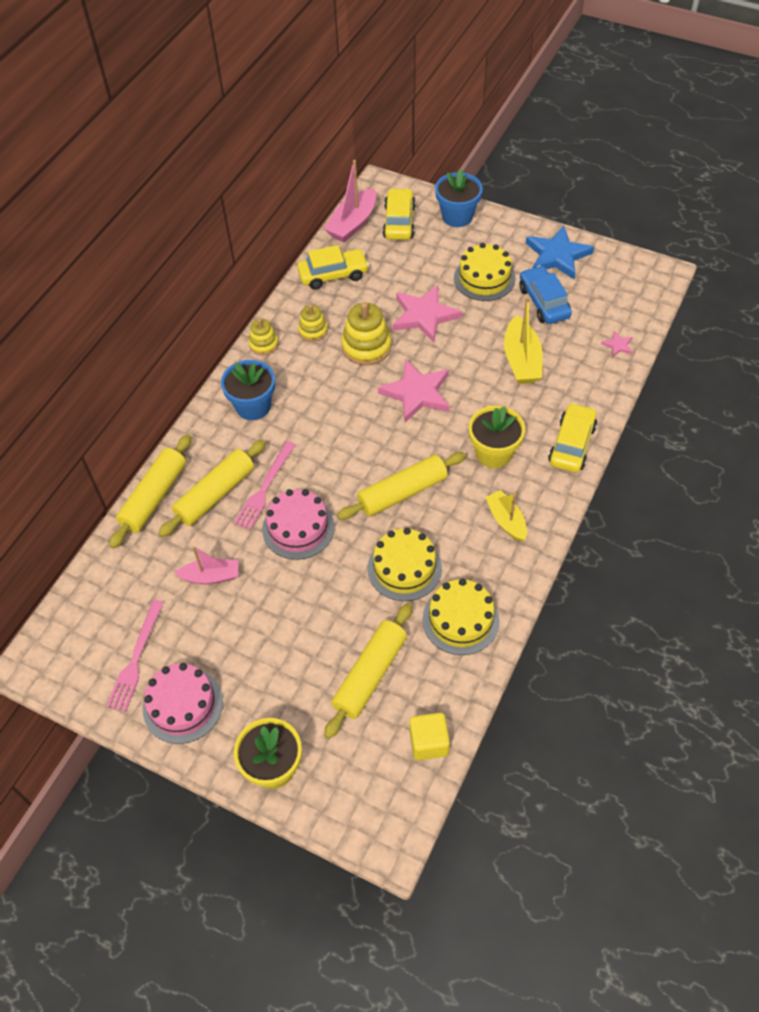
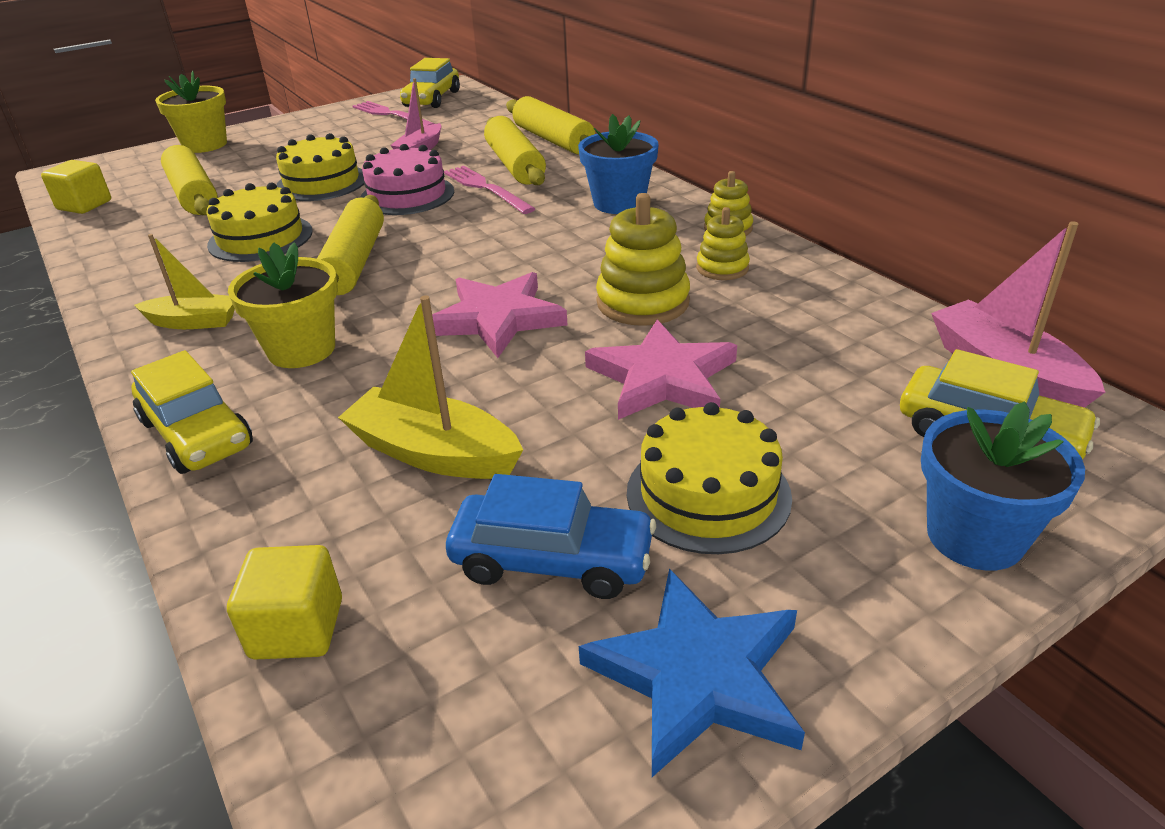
camera: 120 degrees right, 20 degrees down
(183, 705) = (319, 124): pink cake -> none
(333, 275) = (850, 314): yellow car -> yellow car (432, 99)
(460, 620) = (147, 252): yellow cake -> yellow cake (322, 182)
(618, 345) = (297, 628): pink star -> yellow cube

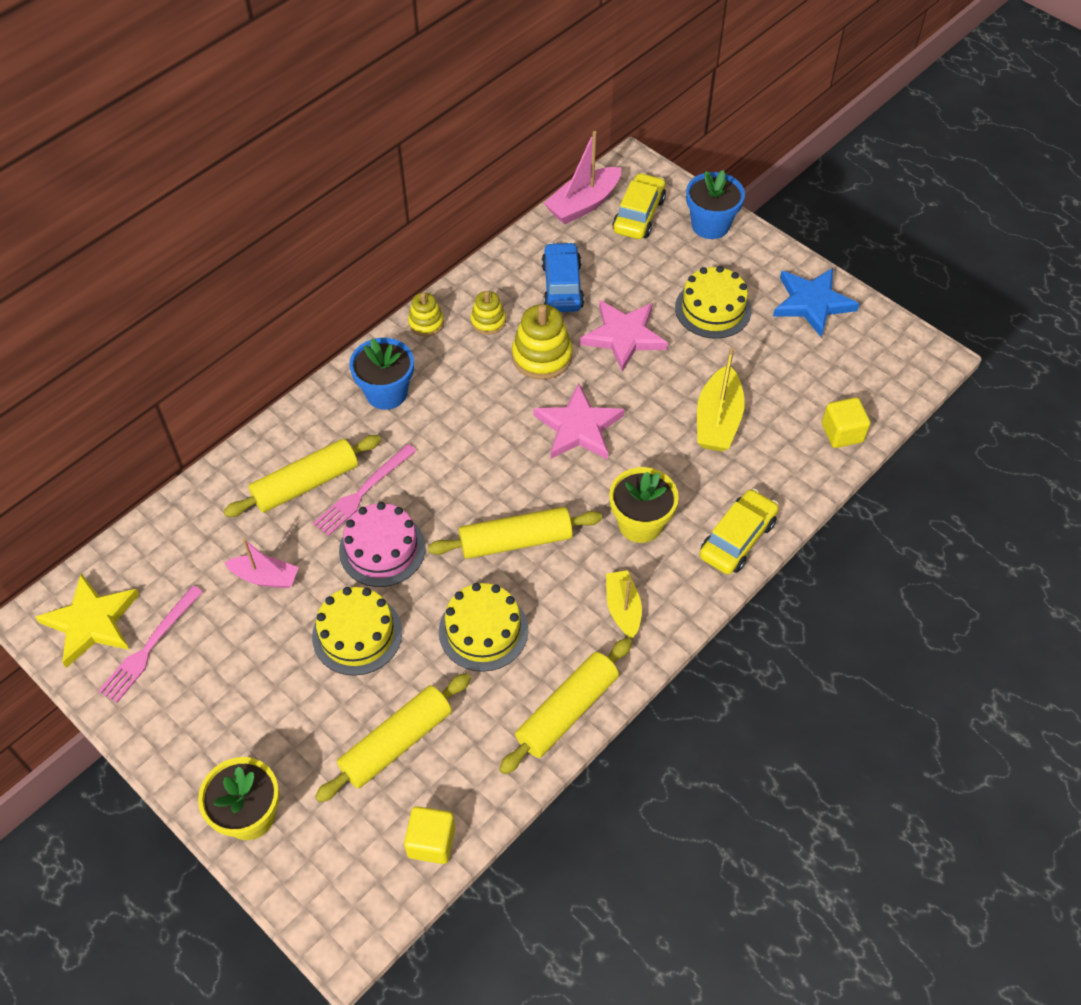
camera: 105 degrees left, 20 degrees up
(432, 99) = (92, 622): yellow car -> yellow star
(552, 560) = (772, 356): blue car -> blue car (562, 286)
(553, 140) = (238, 468): yellow rolling pin -> yellow rolling pin (567, 711)

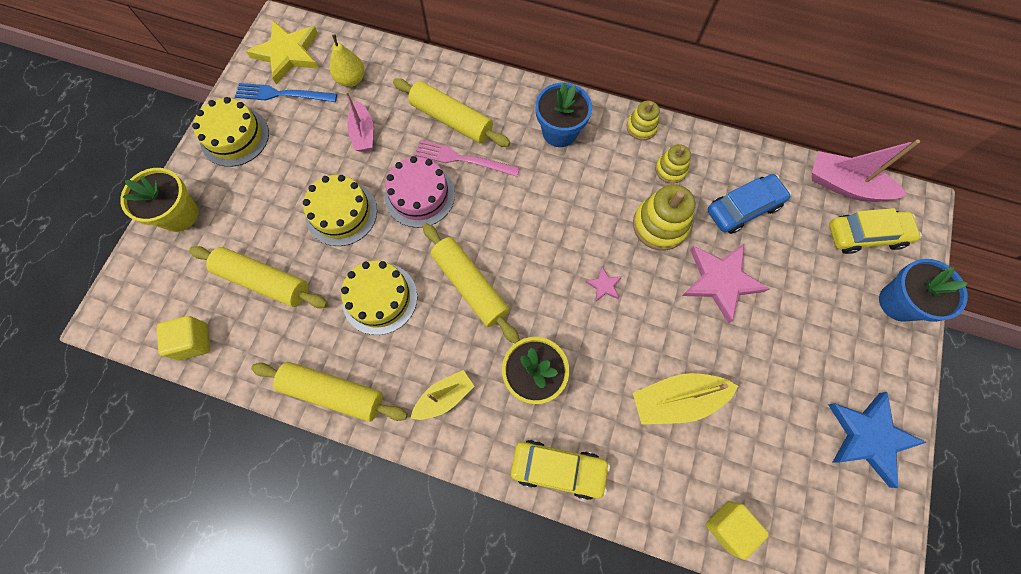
camera: 65 degrees right, 15 degrees up
(150, 647) = (282, 94): pink fork -> blue fork
(181, 565) = (351, 79): none -> yellow pear
(578, 427) = (604, 285): pink star -> pink star, size x0.44
(713, 309) = (800, 345): yellow cake -> yellow cake (235, 137)

